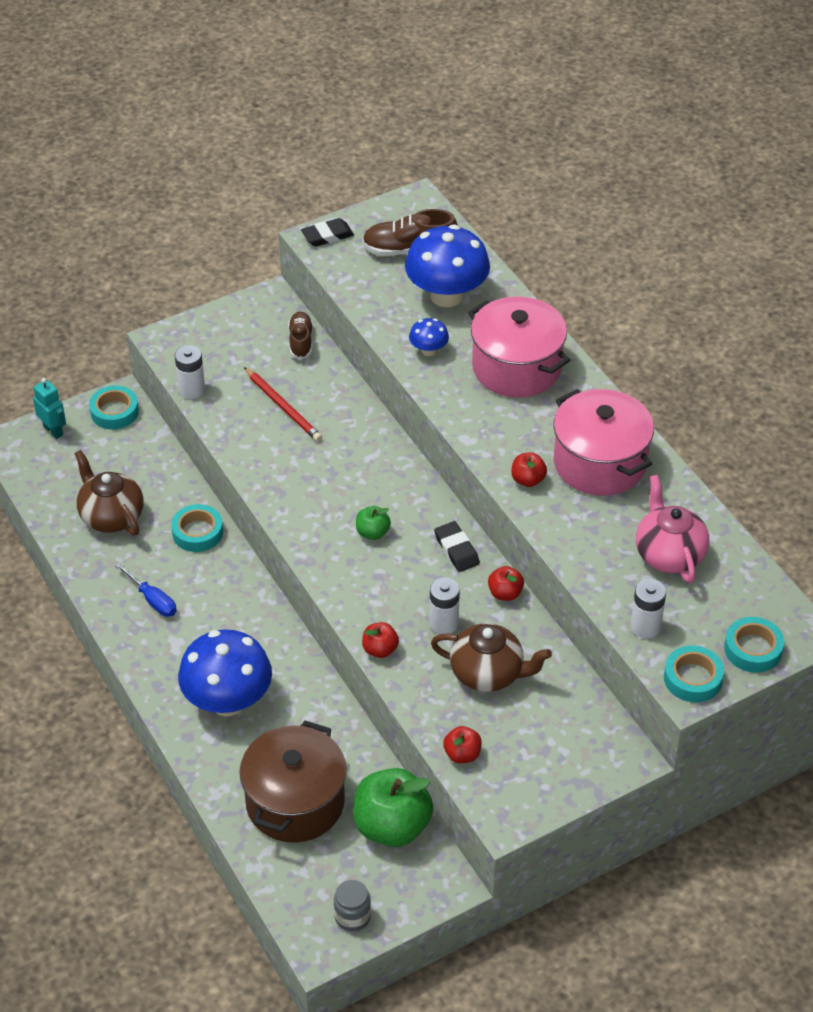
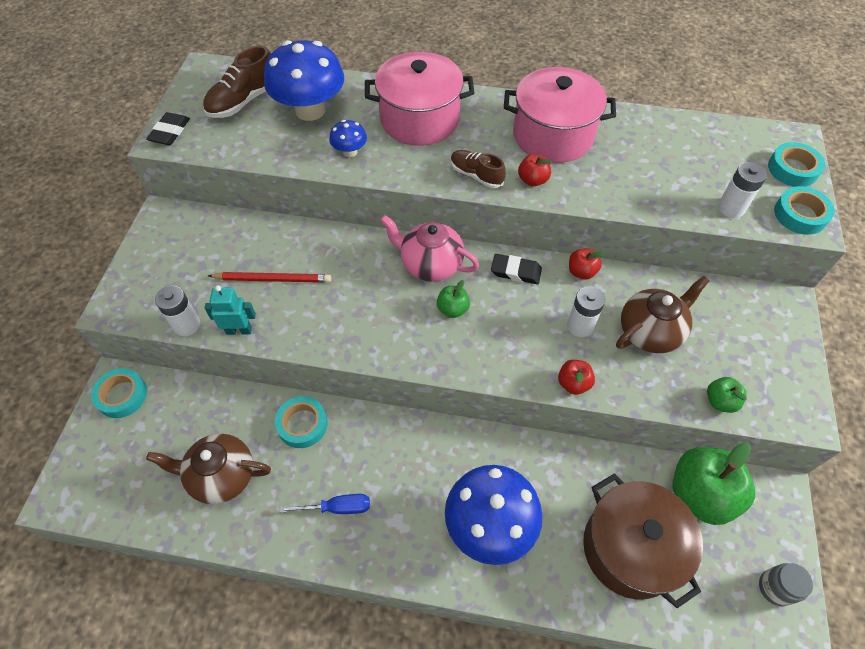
camera: 50 degrees left, 10 degrees up
(53, 430) = (87, 454): turquoise robot -> turquoise robot (239, 330)
(300, 342) = (224, 226): brown shoe -> brown shoe (476, 175)
(462, 754) = (720, 401): red apple -> green apple
(669, 554) = (670, 155): pink teapot -> pink teapot (430, 264)

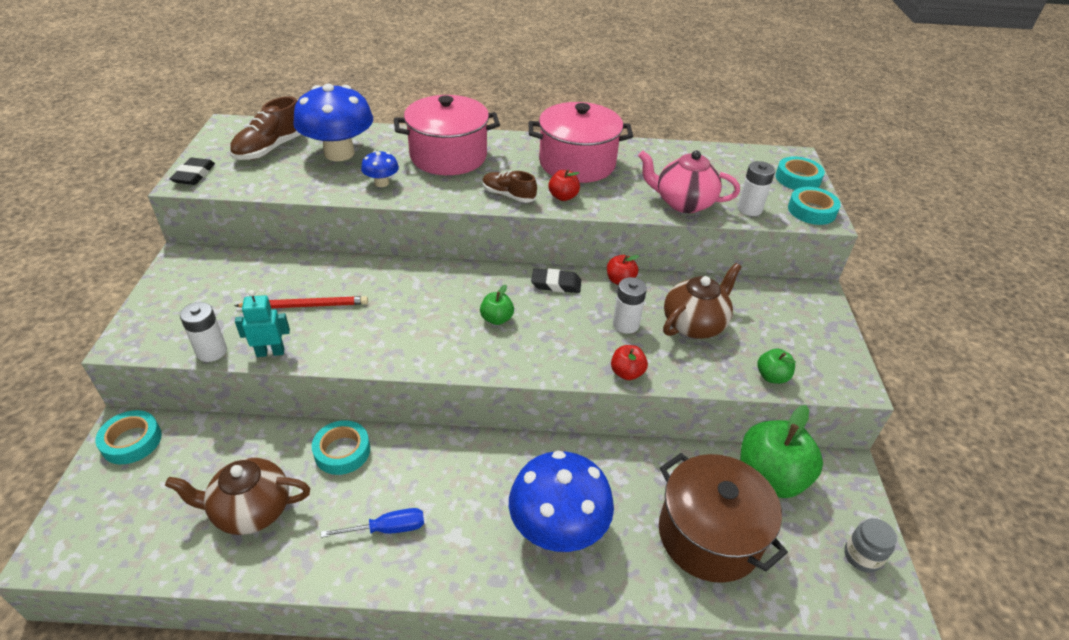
camera: 10 degrees left, 15 degrees down
(430, 264) = (469, 283): pink teapot -> pink teapot (683, 203)

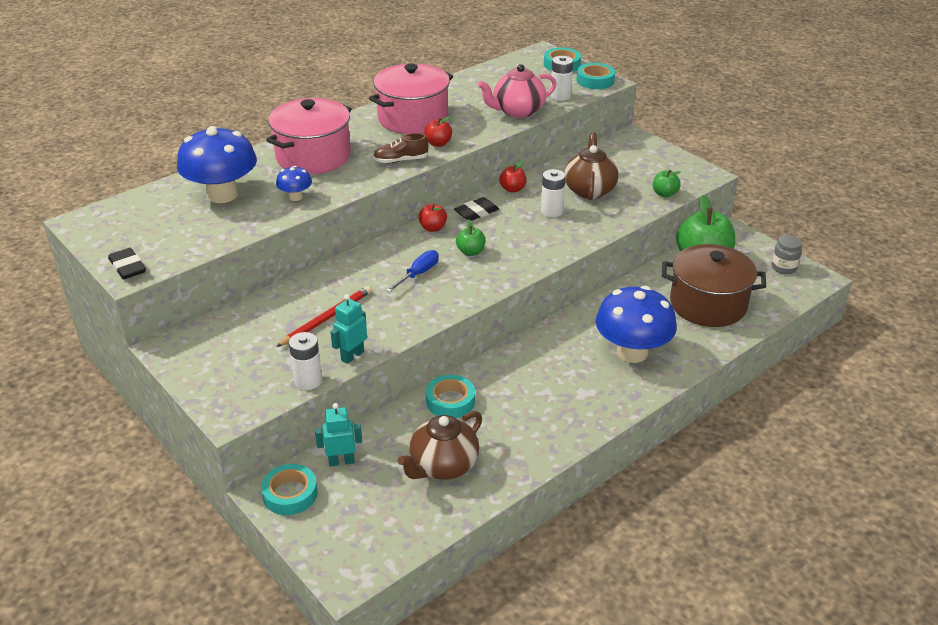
camera: 40 degrees left, 5 degrees down
(198, 441) = (341, 461): none -> turquoise robot
(270, 148) = (156, 219): brown shoe -> none
(387, 529) = (541, 416): blue screwdriver -> blue screwdriver (418, 274)
(627, 373) = (589, 236): red apple -> red apple (433, 228)

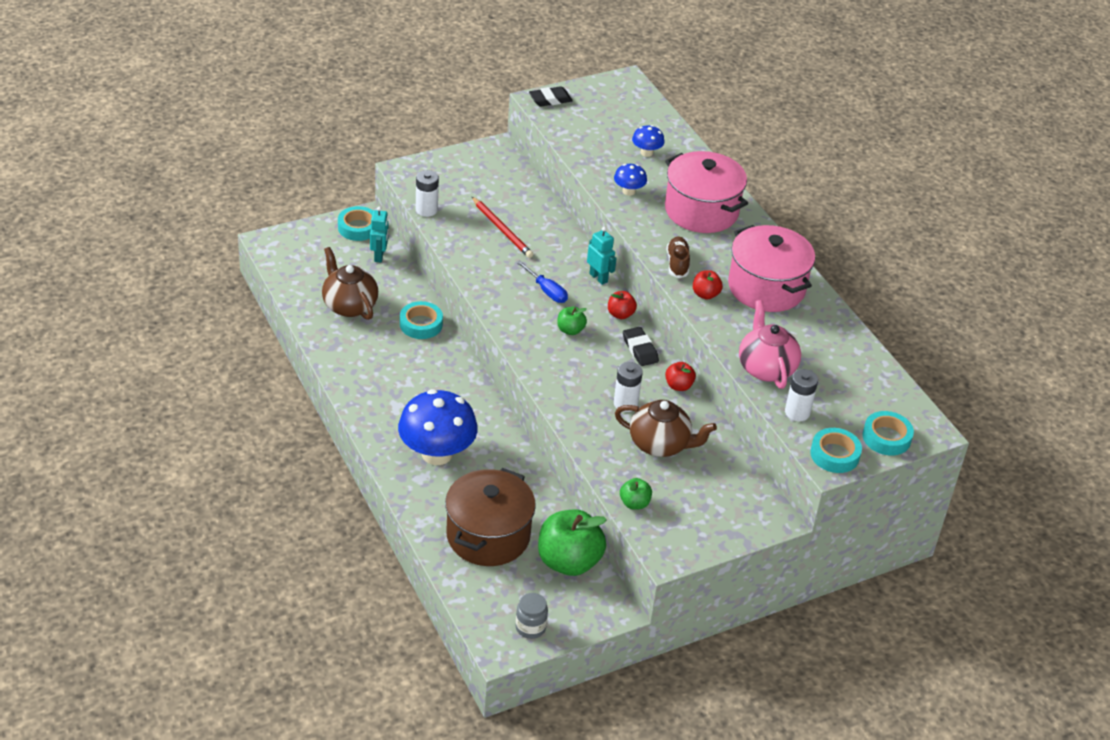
camera: 100 degrees right, 5 degrees up
(222, 195) = (646, 152): blue mushroom -> blue mushroom, size x0.46
(352, 356) = (447, 235): turquoise robot -> turquoise robot (598, 278)

